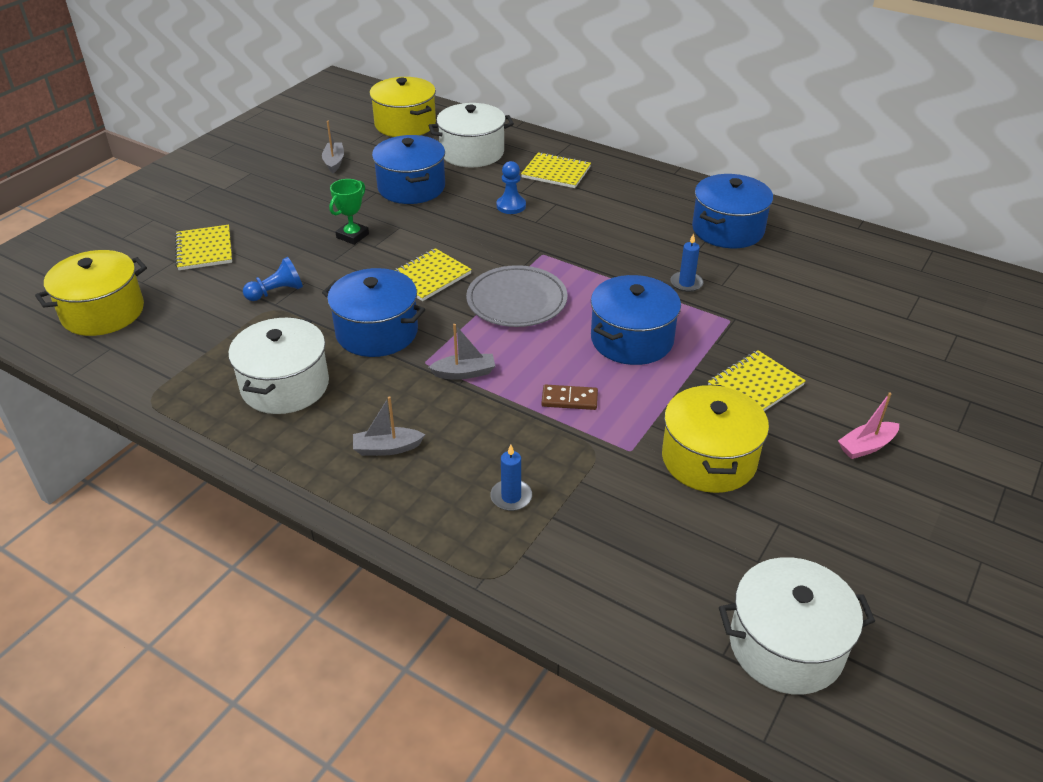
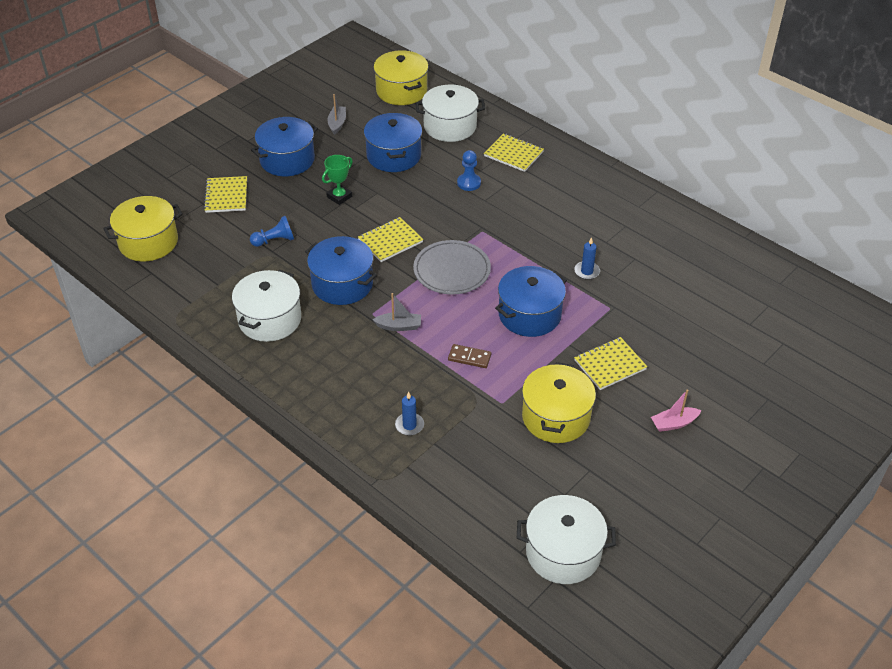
camera: 10 degrees right, 5 degrees up
(387, 448) = (332, 377): grey boat -> none
(727, 229) = (636, 226): blue pot -> blue pot (287, 160)

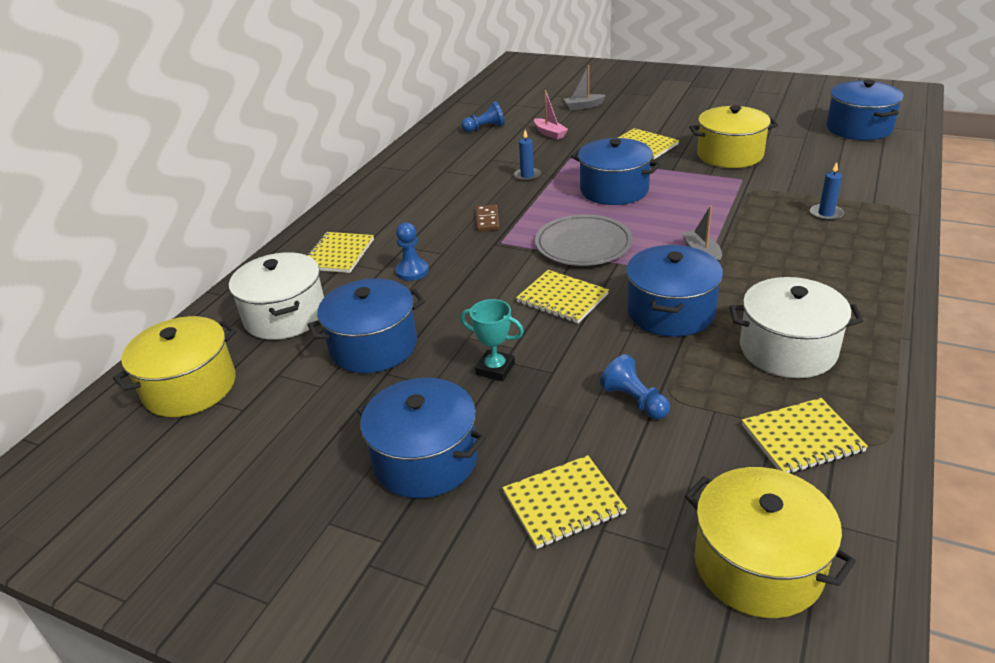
camera: 105 degrees left, 10 degrees down
(201, 290) = (802, 438): none -> yellow notebook
(337, 123) = (300, 432): grey boat -> grey boat (583, 106)
(339, 197) = (495, 369): green trophy -> turquoise trophy
(469, 357) = (704, 205): brown domino -> brown domino (487, 220)
(563, 552) = (859, 128): white pot -> blue pot
(674, 423) = (682, 115): pink boat -> pink boat (550, 133)
(711, 270) = (485, 128): none -> blue pawn

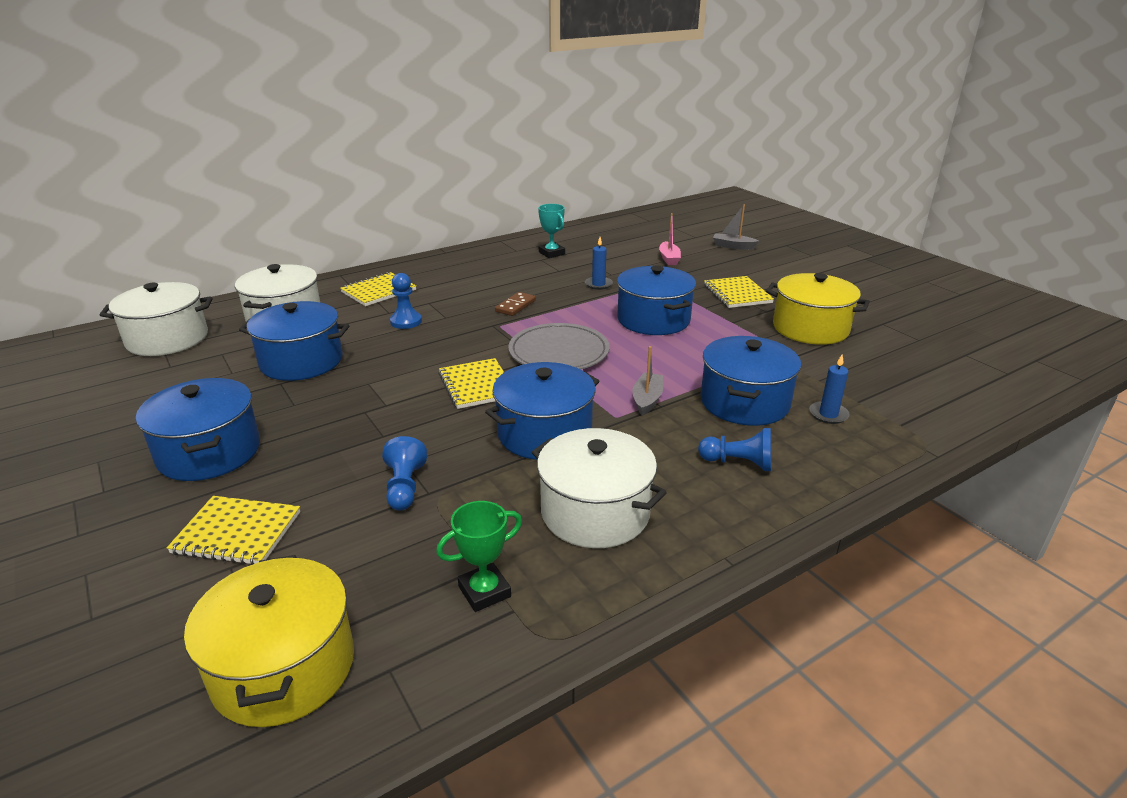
camera: 30 degrees right, 5 degrees down
(190, 387) = (167, 339): yellow pot -> white pot
(485, 128) = (622, 238): blue pawn -> blue pawn (738, 463)
(495, 369) = (349, 414): turquoise trophy -> turquoise trophy (551, 253)
(802, 438) = (484, 591): yellow notebook -> green trophy
(859, 128) = (998, 351): blue pot -> blue pot (744, 402)

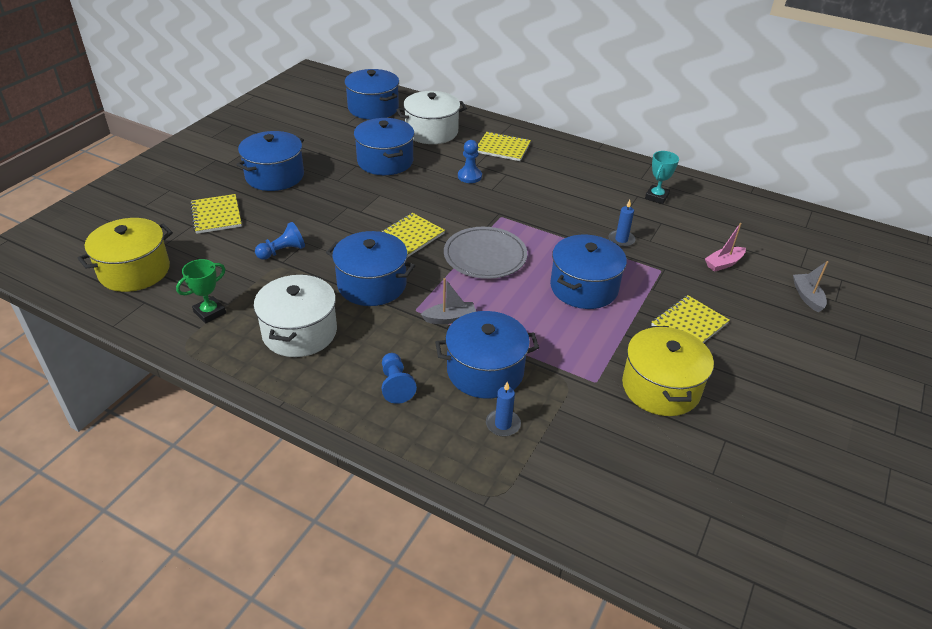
camera: 60 degrees right, 10 degrees up
(167, 339) = (373, 108): white pot -> blue pot
(484, 591) = (210, 312): green trophy -> green trophy turned 75 degrees counterclockwise
(515, 306) = (539, 212): brown domino -> none

